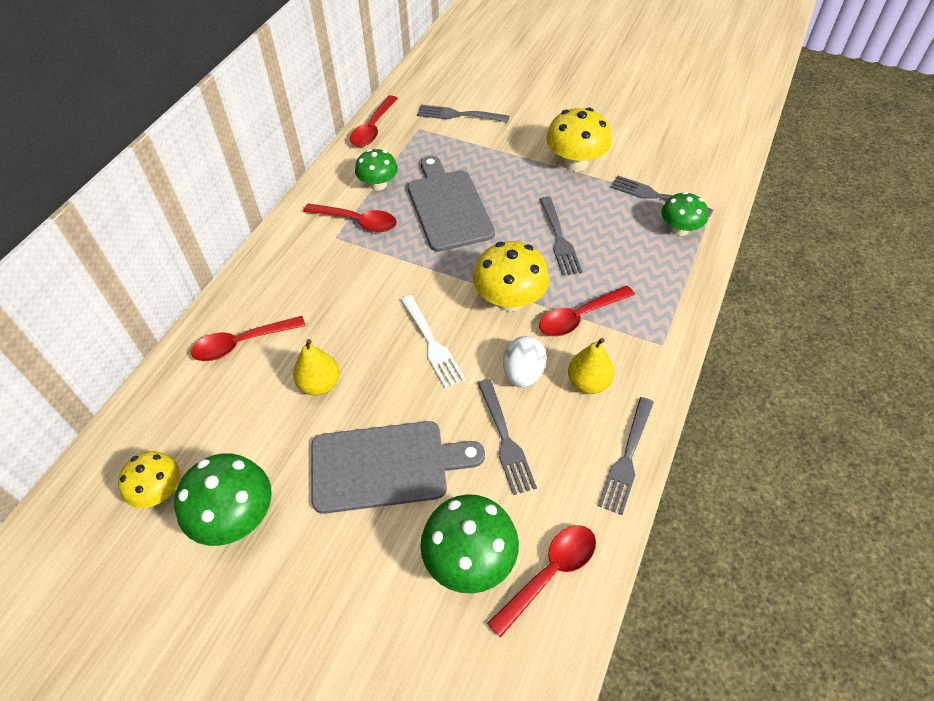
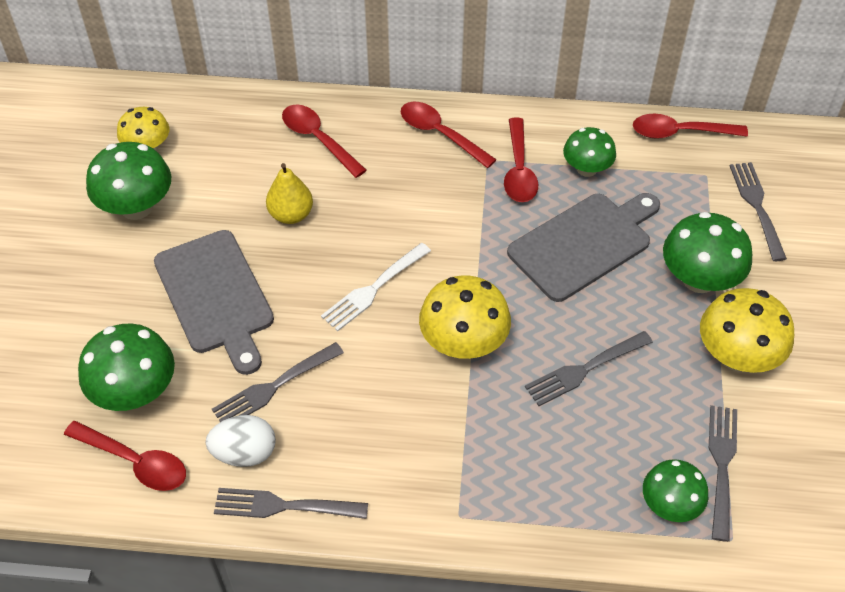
camera: 70 degrees right, 0 degrees up
(506, 160) = (699, 279): none -> green mushroom
(523, 374) = (363, 382): white egg -> white egg (245, 453)
(579, 317) = (466, 418): red spoon -> red spoon (440, 134)
(588, 383) = (373, 448): yellow pear -> none

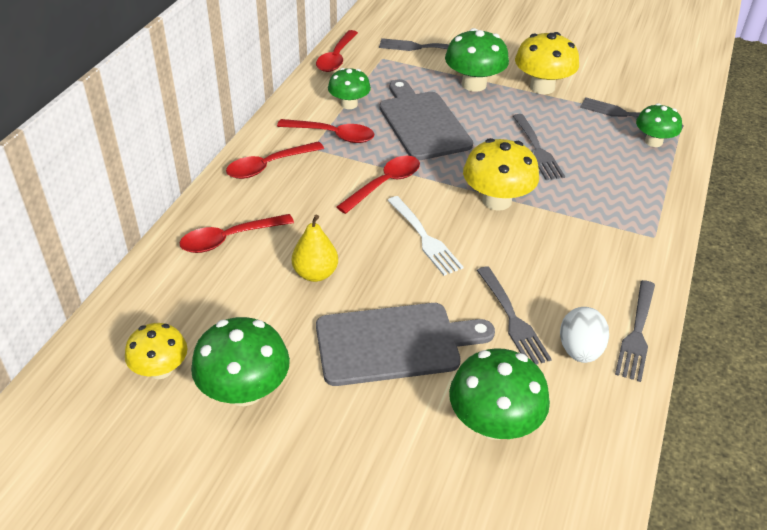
camera: 75 degrees left, 10 degrees down
(135, 462) = (577, 433): red spoon -> red spoon (385, 184)

